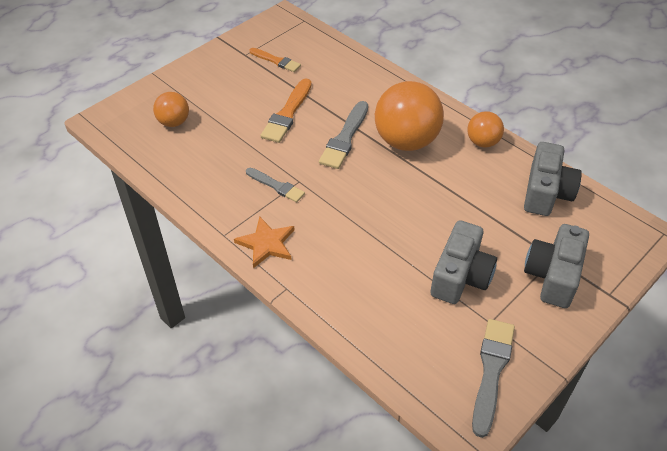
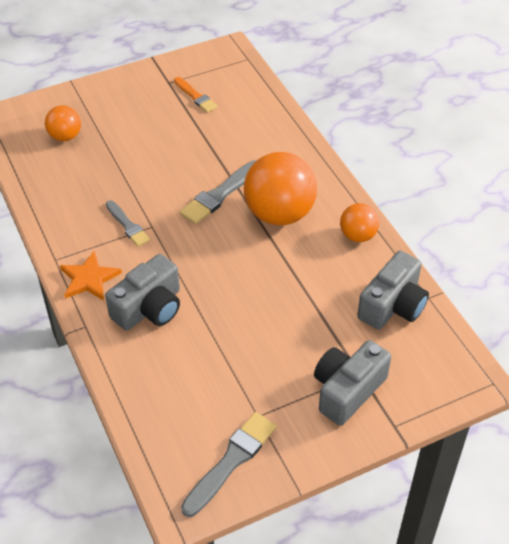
camera: 20 degrees right, 0 degrees up
(287, 114) = (177, 155): orange brush -> none
(460, 276) = (255, 363): grey camera -> grey camera (149, 308)

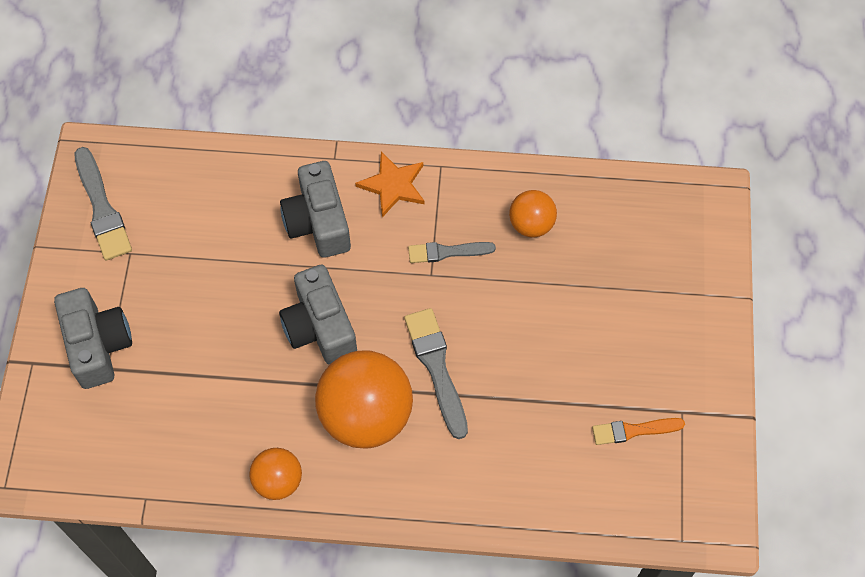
camera: 120 degrees right, 15 degrees up
(65, 136) = (637, 249): orange ball -> orange ball (531, 224)
(393, 305) = (161, 454): grey camera -> grey camera (319, 327)

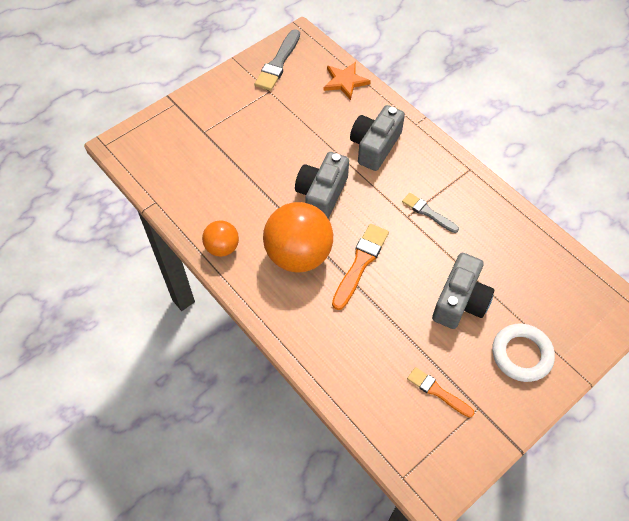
camera: 45 degrees right, 5 degrees down
(98, 345) = (211, 119): grey camera -> grey camera (460, 301)
(393, 185) = (433, 159): orange star -> orange star (345, 81)
(436, 368) = (360, 263): grey brush -> orange brush
(531, 224) = (491, 236): orange ball -> none
(669, 324) = (521, 354): none -> white ring

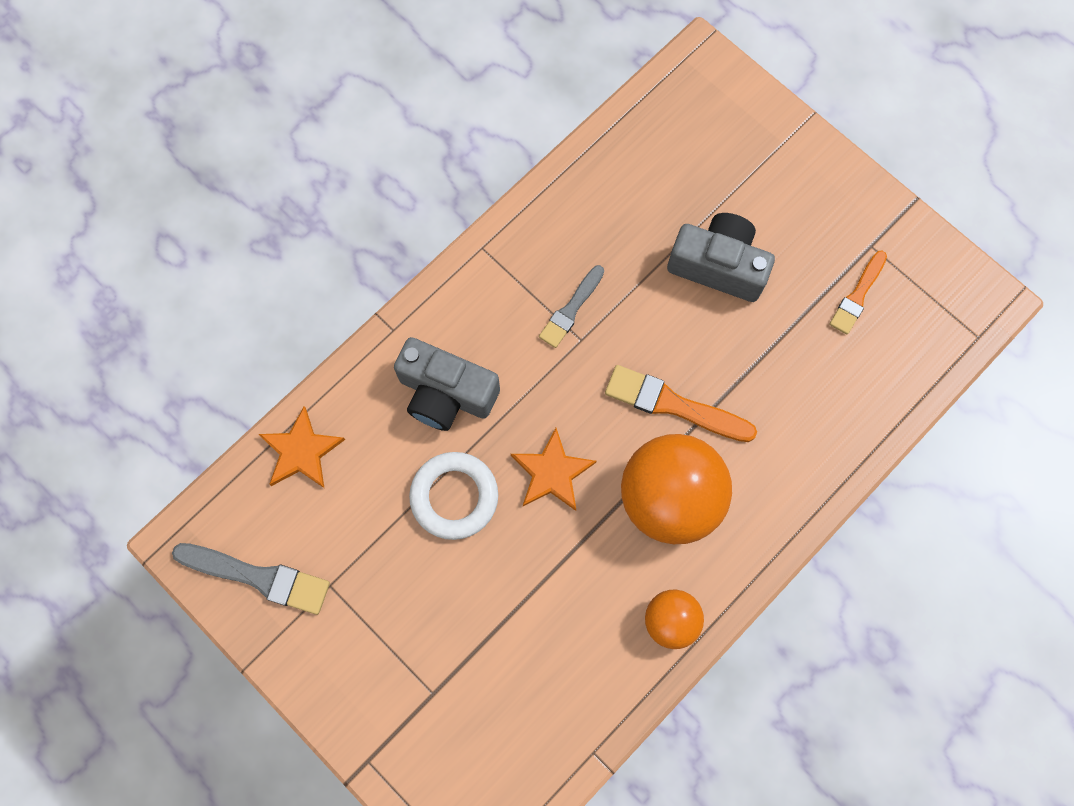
camera: 95 degrees left, 15 degrees up
(321, 194) = (552, 472): grey camera -> orange star
(521, 354) = (787, 190): white ring -> white ring (454, 497)

